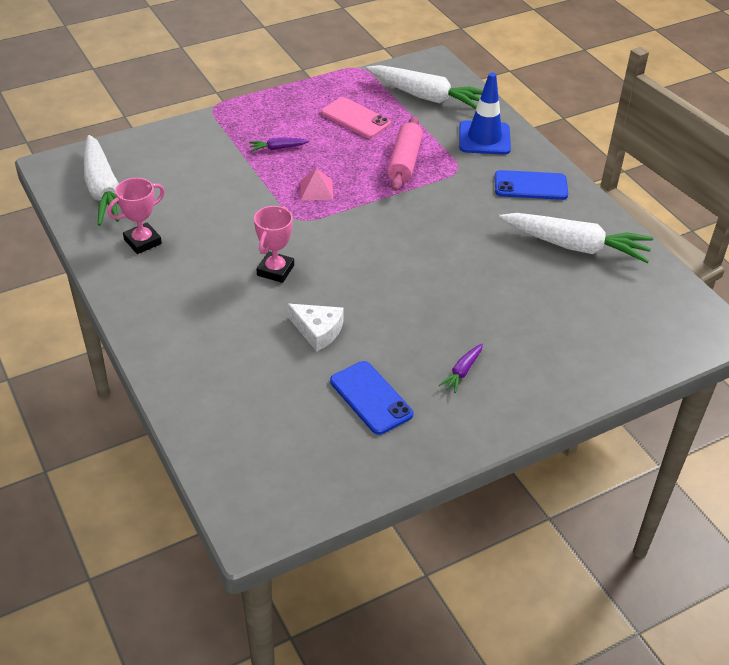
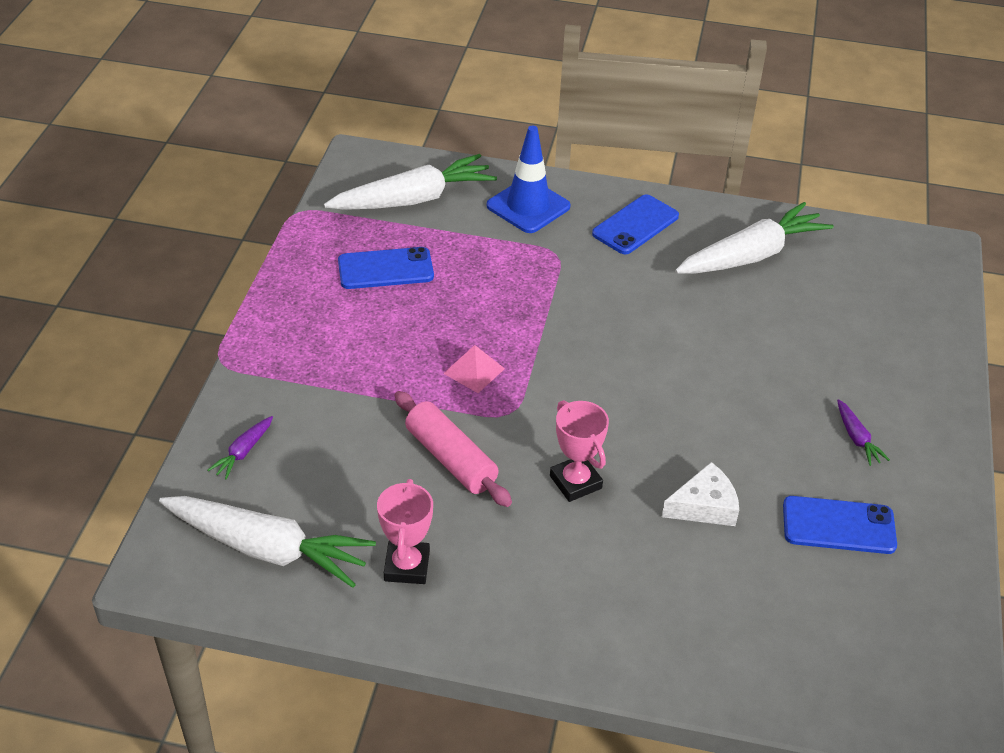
camera: 50 degrees left, 0 degrees up
(278, 148) = (365, 356): purple carrot -> purple carrot (243, 452)
(355, 118) = (385, 269): pink phone -> blue phone
(404, 162) = (502, 281): pink rolling pin -> pink rolling pin (451, 459)

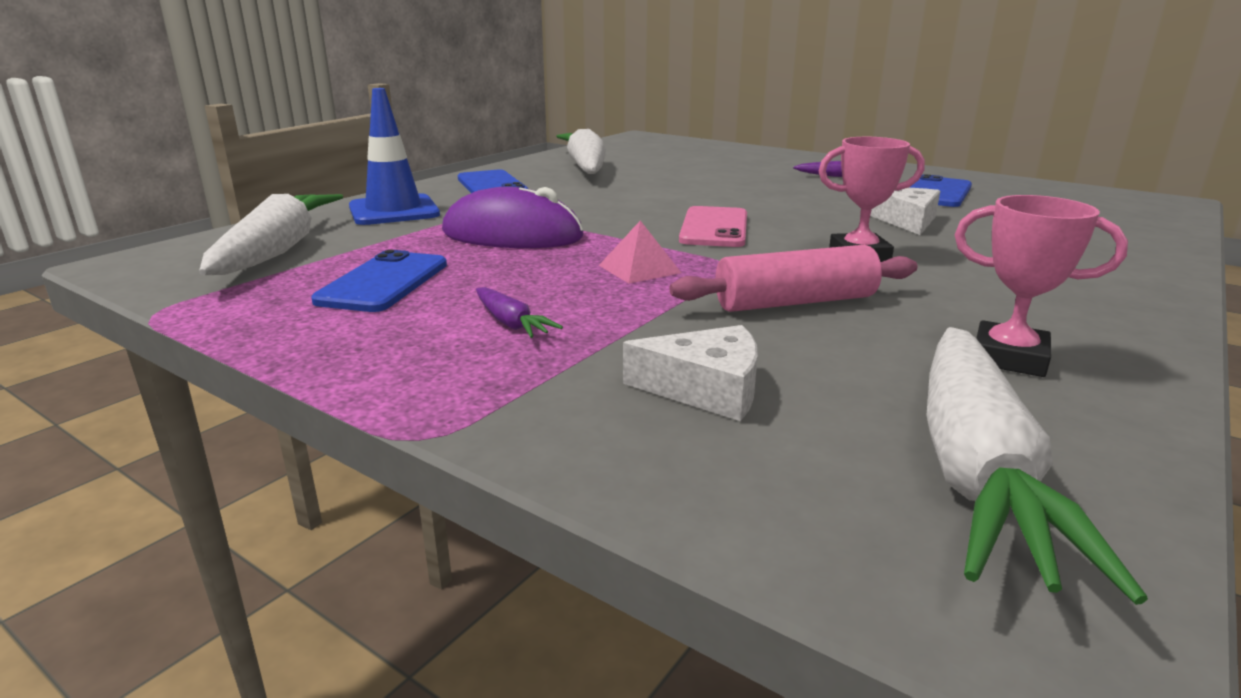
camera: 65 degrees left, 20 degrees down
(243, 452) = (697, 452): purple carrot -> purple carrot (510, 323)
(266, 548) = (975, 468): white carrot -> white carrot turned 150 degrees clockwise
(306, 442) = (706, 389): none -> white cheese
(510, 286) = (512, 235): none -> purple mouse
(598, 387) = (714, 228): none -> pink phone

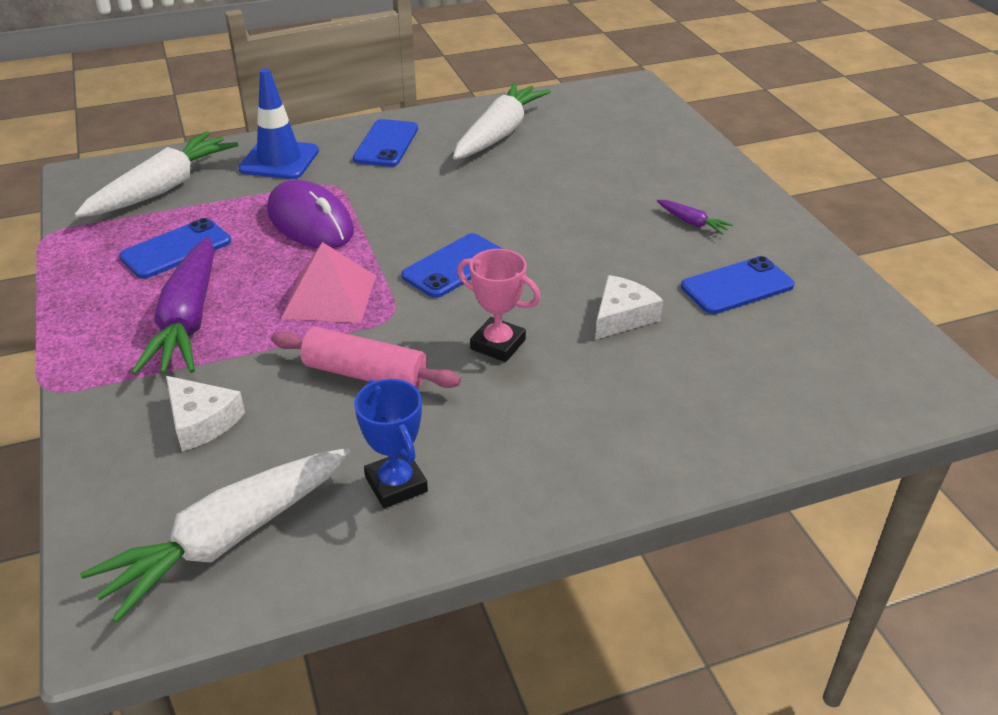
camera: 35 degrees right, 15 degrees up
(510, 323) = (188, 320): purple carrot -> purple carrot, size x2.33
(639, 269) = (329, 296): pink pyramid -> pink pyramid, size x1.66
(714, 228) = (454, 266): pink phone -> blue phone
(1009, 358) = (396, 484): pink trophy -> blue trophy

